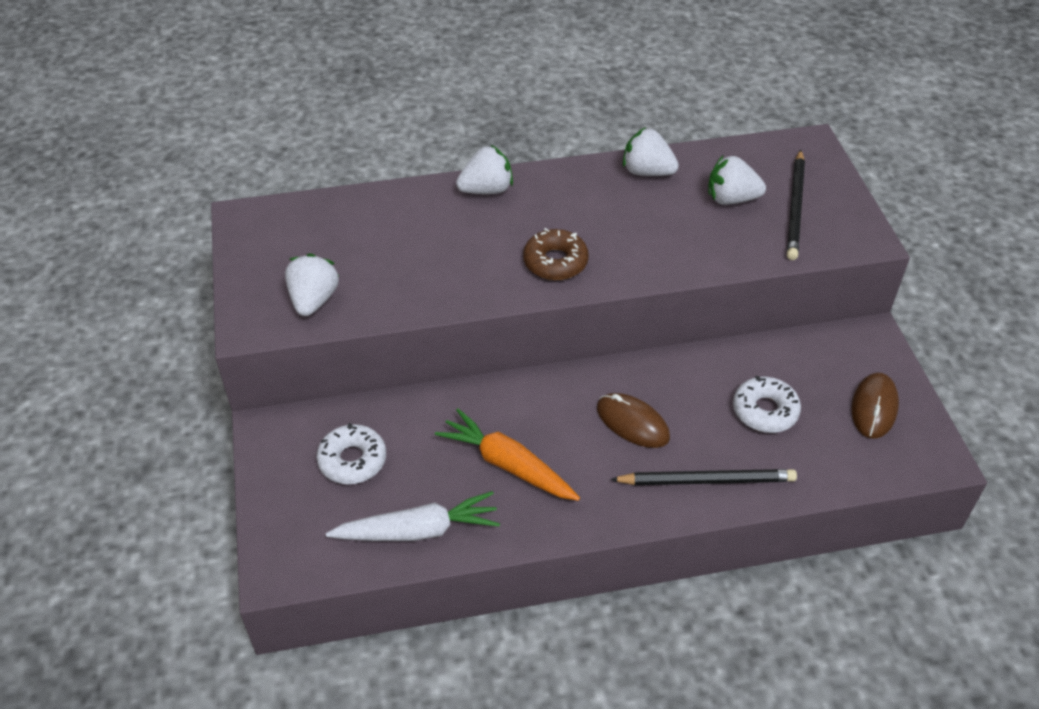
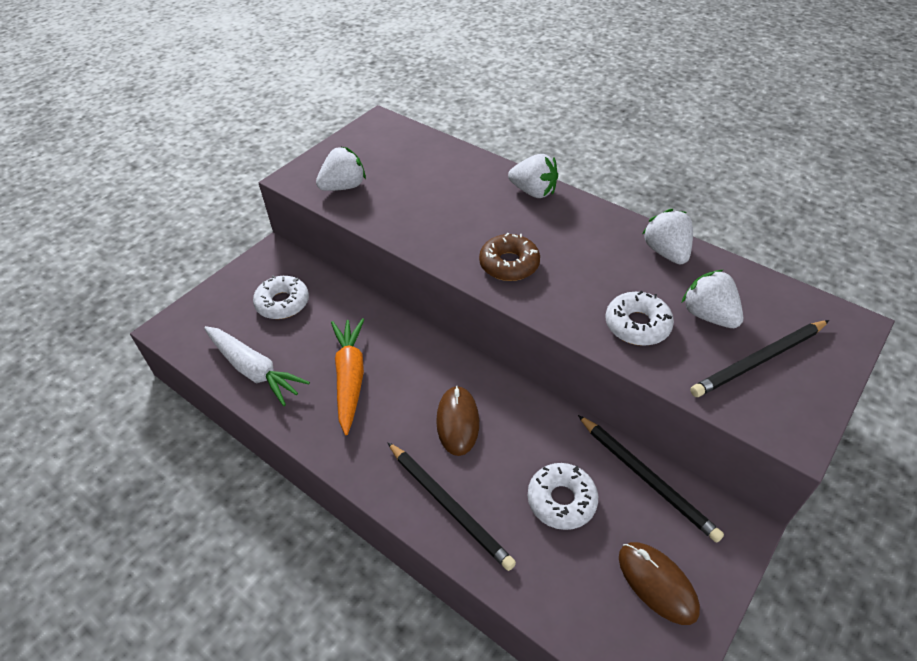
camera: 50 degrees right, 0 degrees up
(700, 239) = (637, 325): none -> white donut
(792, 351) = (647, 478): none -> black pencil
(874, 407) = (657, 583): brown mouse -> brown mouse turned 75 degrees clockwise

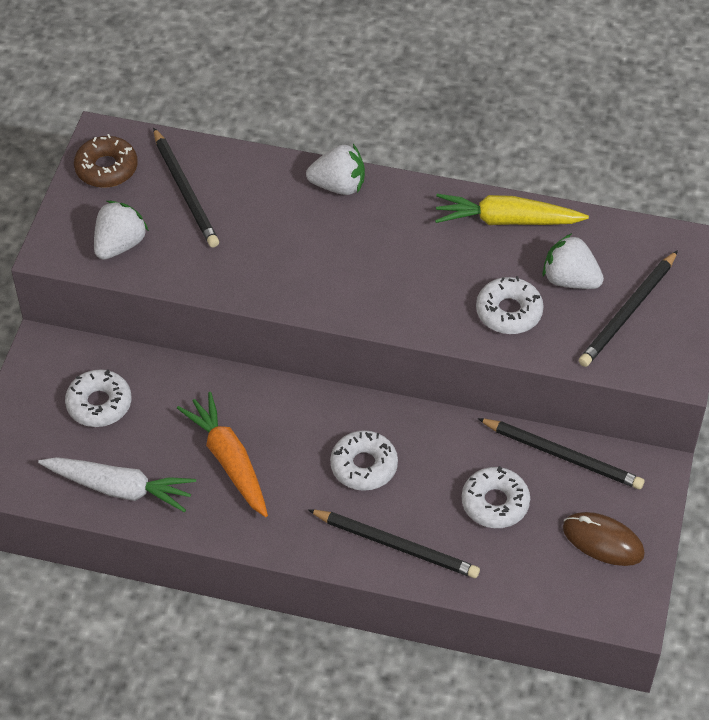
camera: 25 degrees left, 5 degrees up
(414, 166) = (185, 191): none -> black pencil
(457, 422) = (364, 466): brown mouse -> white donut
(509, 264) = (356, 285): brown donut -> brown donut (106, 168)
(666, 252) = (506, 220): white strawberry -> yellow carrot

